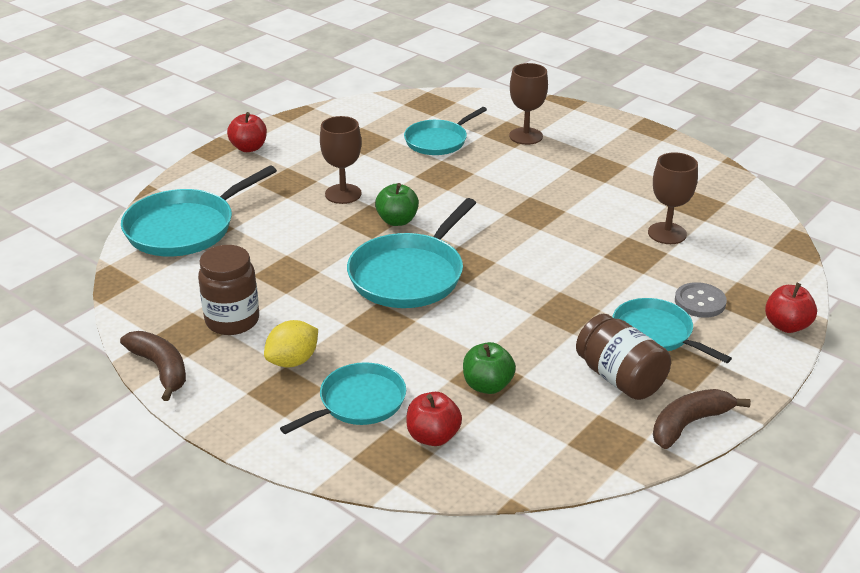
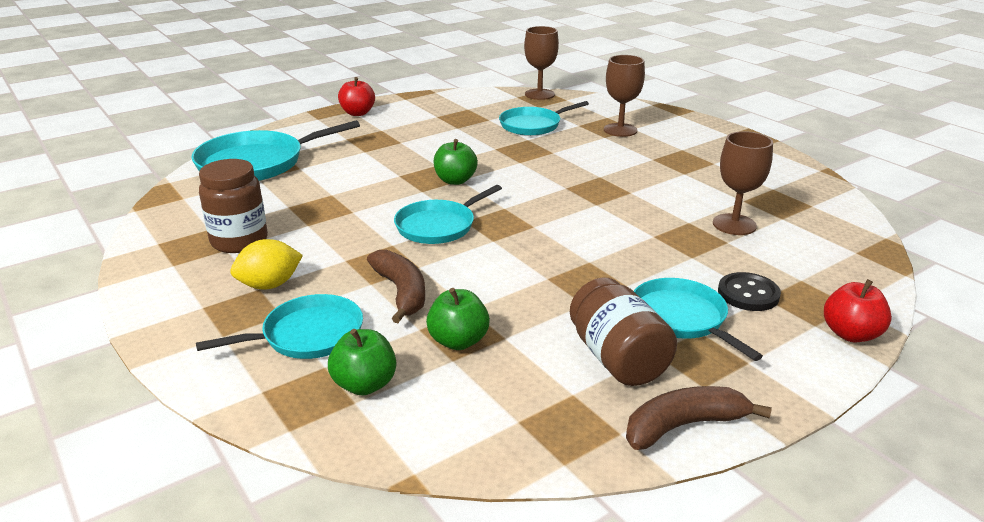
camera: 15 degrees right, 5 degrees down
(161, 369) = (139, 272): brown banana -> brown banana (401, 292)
(343, 194) = (418, 154): brown goblet -> brown goblet (539, 94)
(409, 275) = (438, 226): turquoise pan -> turquoise pan, size x0.65
(433, 436) = (365, 384): red apple -> green apple
(700, 302) = (748, 294): grey button -> black button

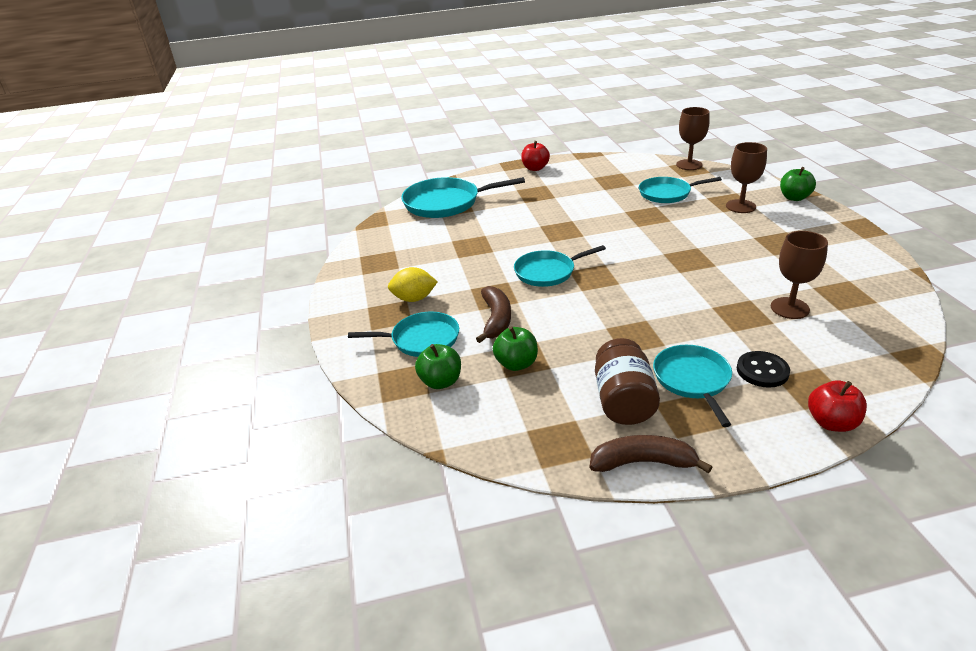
camera: 25 degrees right, 5 degrees up
(239, 241) = (409, 263): brown jar -> none
(455, 180) = (579, 236): green apple -> green apple (794, 198)

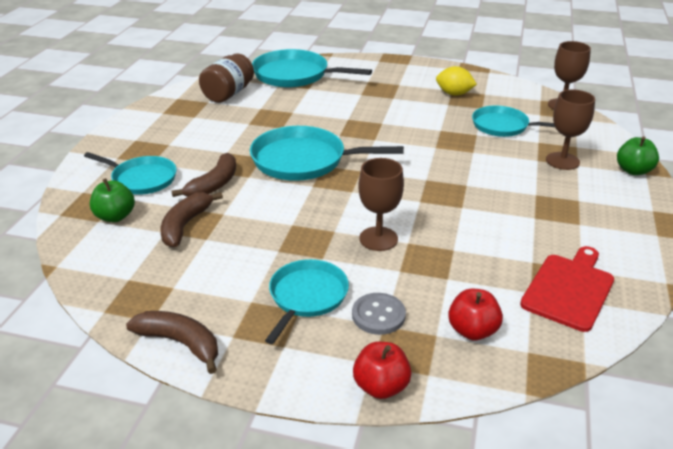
camera: 25 degrees right, 0 degrees up
(414, 299) = (175, 145): yellow lemon -> yellow lemon (454, 94)
(516, 364) = (185, 225): green apple -> brown banana
(535, 168) = (408, 67): red apple -> red apple (472, 331)
(548, 272) = (304, 160): turquoise pan -> turquoise pan, size x1.54
(623, 401) = (228, 289): brown jar -> brown jar (228, 94)
(762, 371) = (378, 315): black button -> grey button
(789, 308) = (481, 272): brown goblet -> brown goblet (378, 239)
(859, 297) = (569, 289): none -> red cutting board

